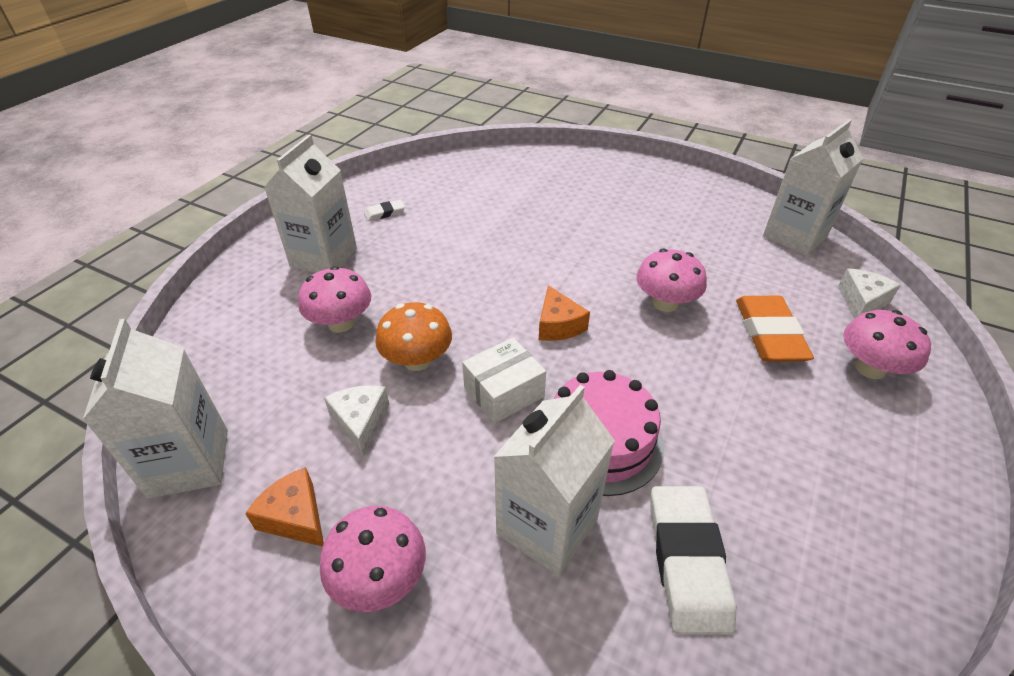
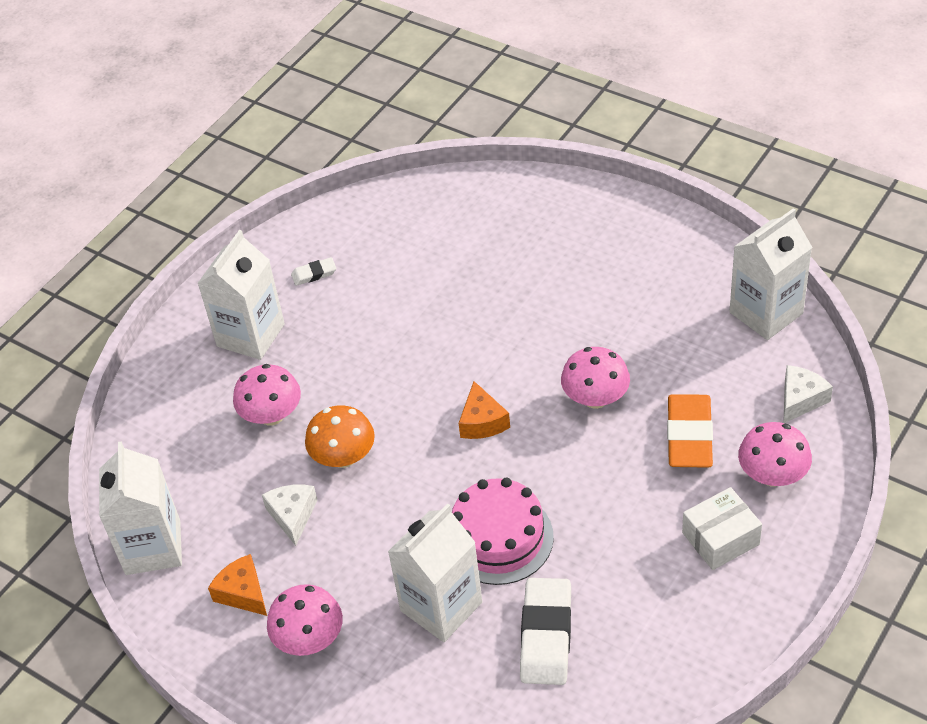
camera: 10 degrees right, 5 degrees up
(504, 392) = (420, 491): white box -> white box (720, 538)

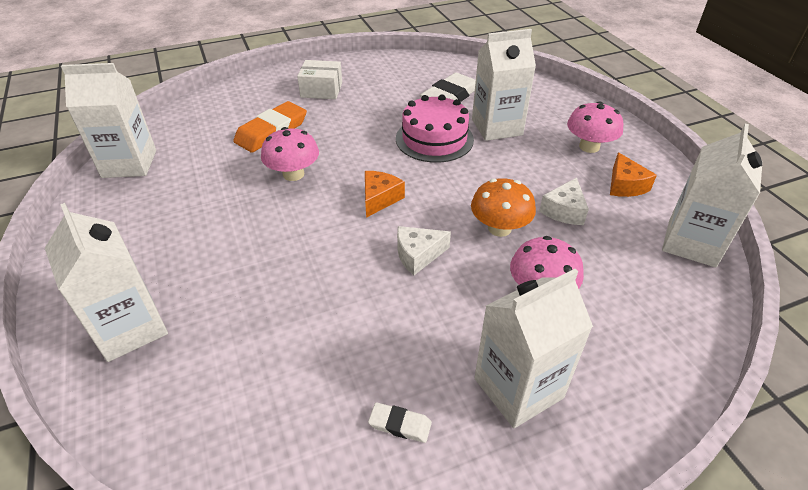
camera: 150 degrees left, 5 degrees down
(550, 218) = (130, 328): none -> white carton
(772, 475) = (260, 98): pink mushroom -> none
(800, 399) = (193, 117): white cheese -> white cheese (418, 255)

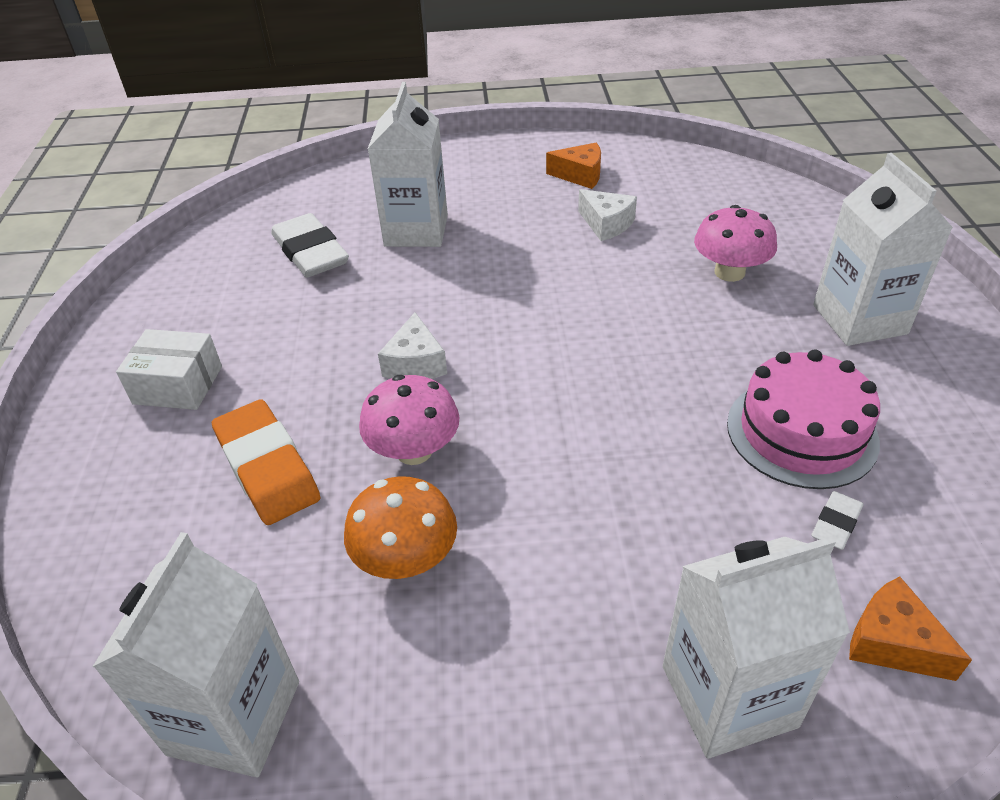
camera: 70 degrees left, 0 degrees up
(321, 90) = (178, 385): white box -> white box turned 75 degrees clockwise
(379, 199) = (521, 364): orange cheese -> orange cheese (892, 642)
(400, 424) = (906, 412): white eraser -> white eraser (836, 523)
(418, 255) = (647, 350): white cheese -> white cheese (415, 363)
(434, 139) = (409, 288): pink cake -> pink cake (801, 432)
(499, 228) = (619, 276): orange mushroom -> orange mushroom (406, 559)
(589, 147) = (499, 177): pink mushroom -> none
(691, 243) = (683, 166): white carton -> none

